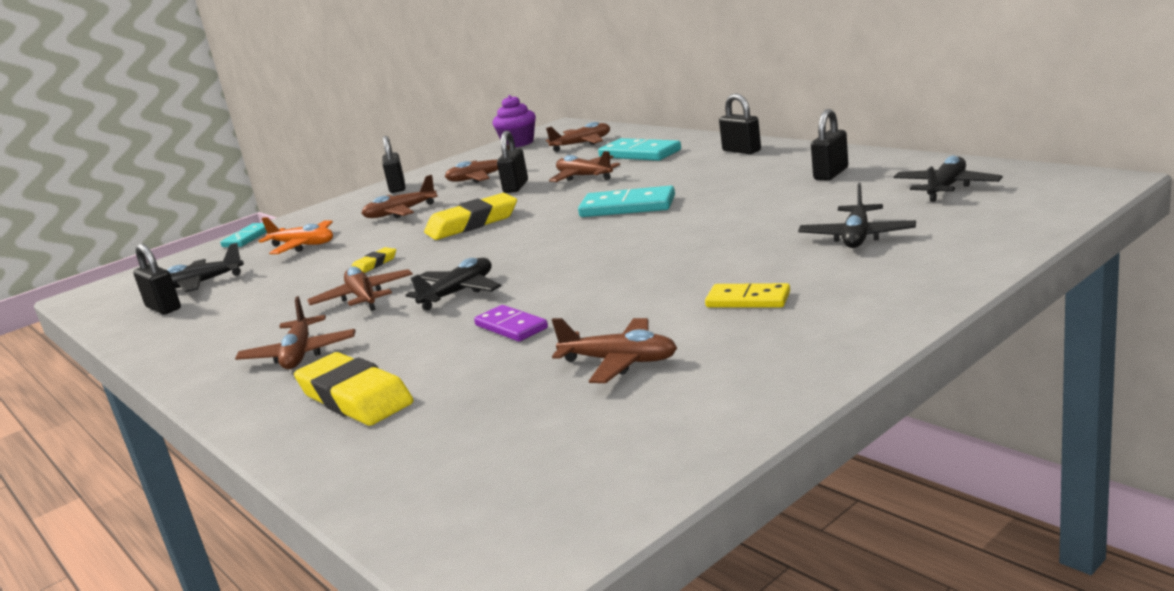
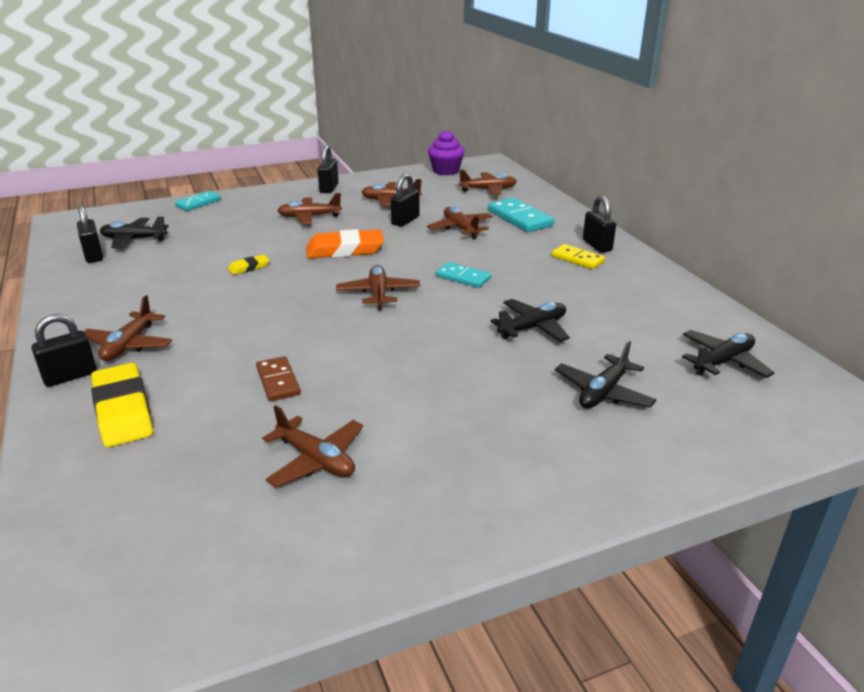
camera: 15 degrees right, 10 degrees up
(303, 245) = (223, 226): orange plane -> none
(363, 298) = (214, 301): brown plane -> brown plane (378, 294)
(458, 292) = (275, 325): black plane -> black plane (533, 328)
(472, 223) = (345, 250): yellow eraser -> orange eraser
(511, 327) = (278, 381): purple domino -> brown domino
(627, 207) = (463, 277): turquoise domino -> turquoise domino, size x0.64
(748, 300) = (461, 431): yellow domino -> yellow domino (577, 259)
(831, 174) = (644, 303): black padlock -> black padlock (70, 376)

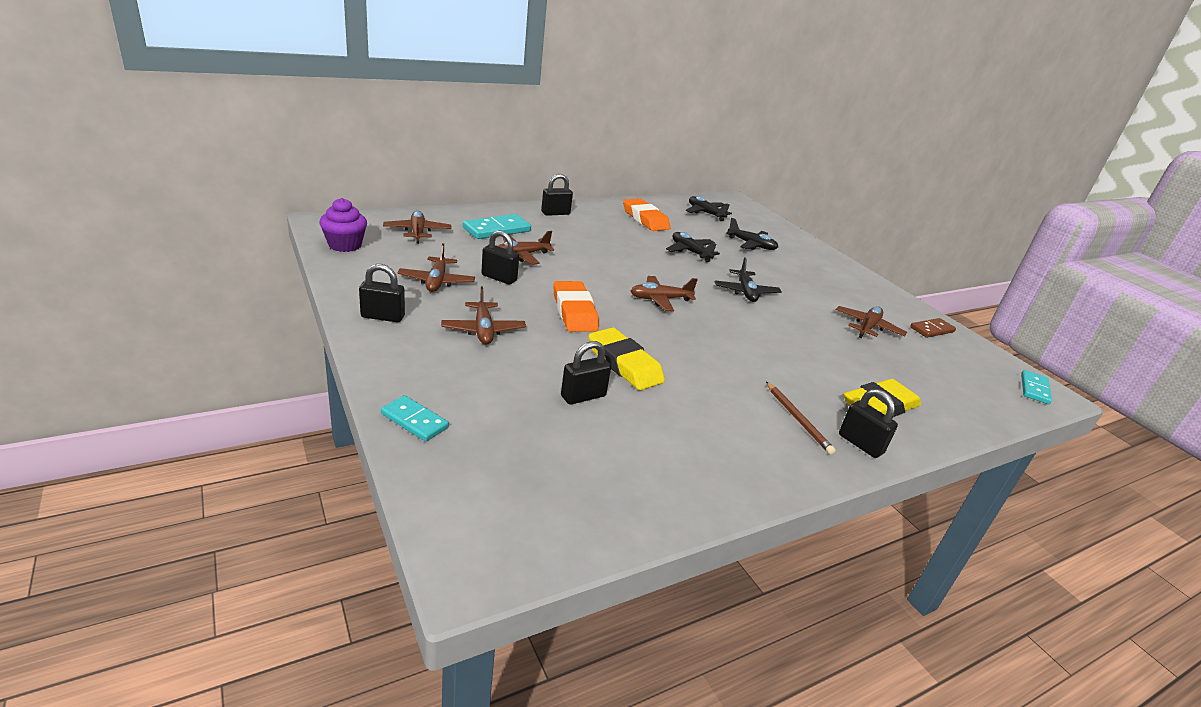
camera: 100 degrees left, 0 degrees up
(93, 255) = (613, 492): black padlock -> black padlock (583, 396)
(129, 345) = (797, 419): brown plane -> brown pencil
(134, 239) = (556, 463): black plane -> black plane (745, 292)
(249, 267) = (624, 364): yellow eraser -> yellow eraser, size x2.05
(278, 381) = (803, 341): brown domino -> brown domino (932, 330)
(463, 277) = (621, 265): turquoise domino -> turquoise domino (1034, 389)
(577, 259) = (580, 223): yellow domino -> none
(635, 303) = (645, 219): none -> orange eraser

